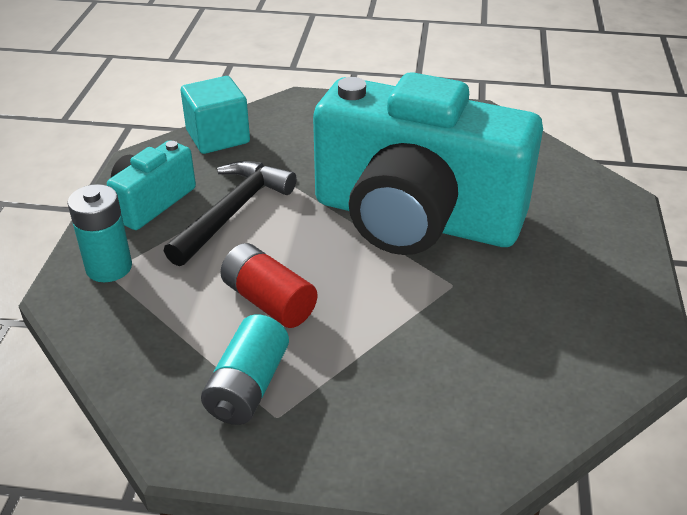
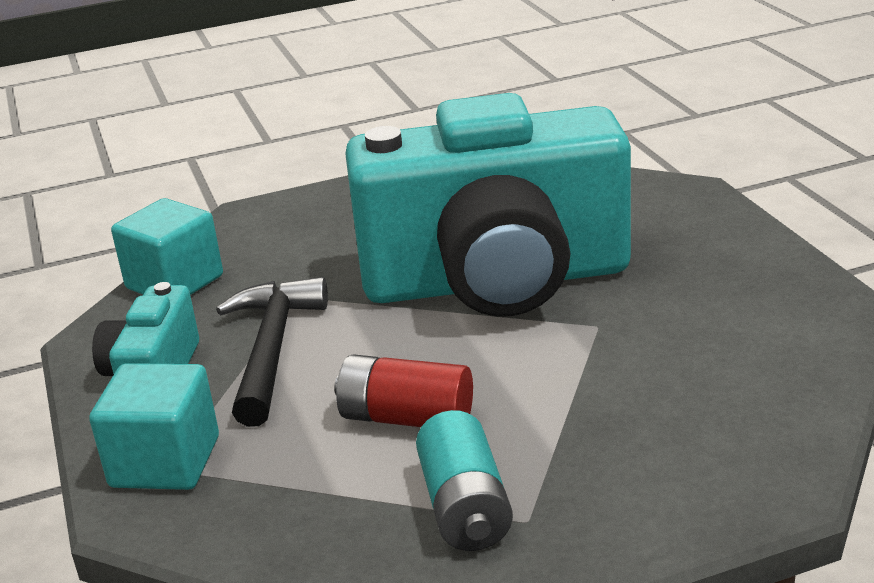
camera: 25 degrees left, 10 degrees down
(109, 267) = (165, 462): turquoise battery -> turquoise cube

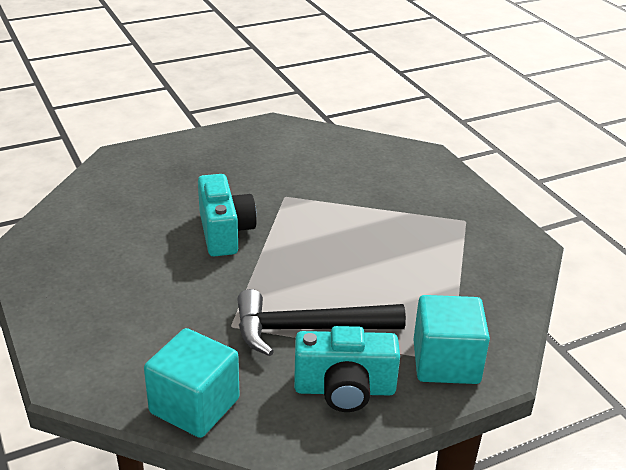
camera: 100 degrees left, 5 degrees up
(406, 418) = (385, 262): red battery -> none
(465, 507) = (460, 239): turquoise battery -> none
(496, 281) = (224, 232): turquoise camera -> turquoise camera, size x0.44

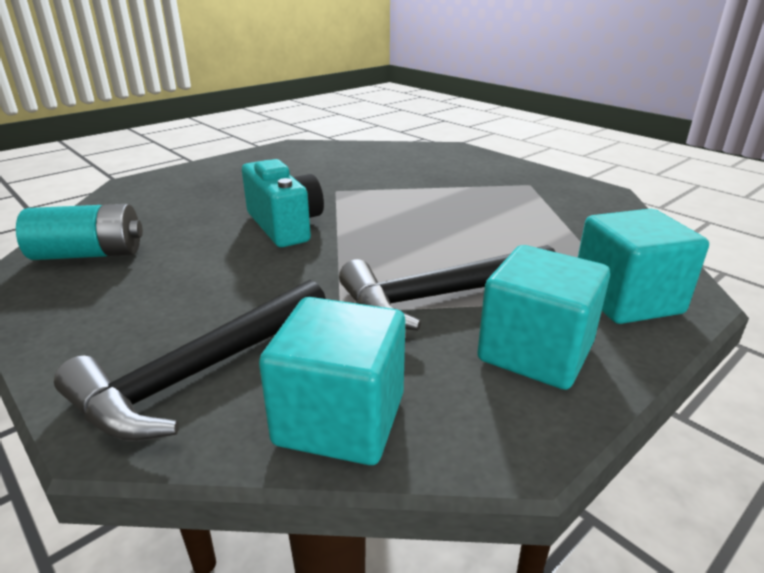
camera: 15 degrees left, 5 degrees down
(72, 235) = (89, 254): none -> turquoise battery
(123, 355) = (200, 372): none -> black hammer
(344, 389) = (535, 352): turquoise camera -> turquoise cube

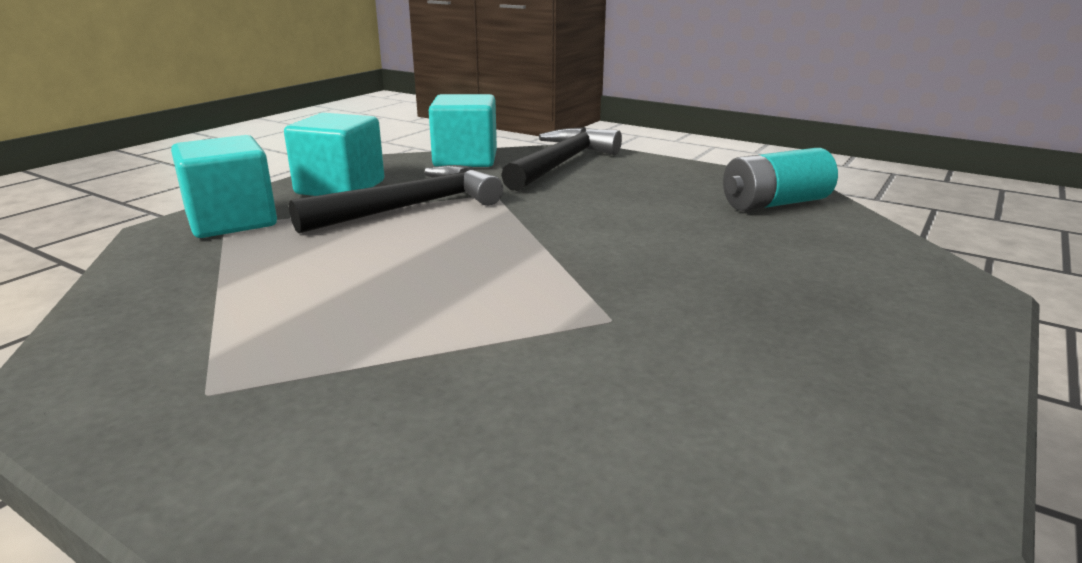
camera: 165 degrees right, 5 degrees down
(285, 225) = (621, 249): turquoise camera -> none

